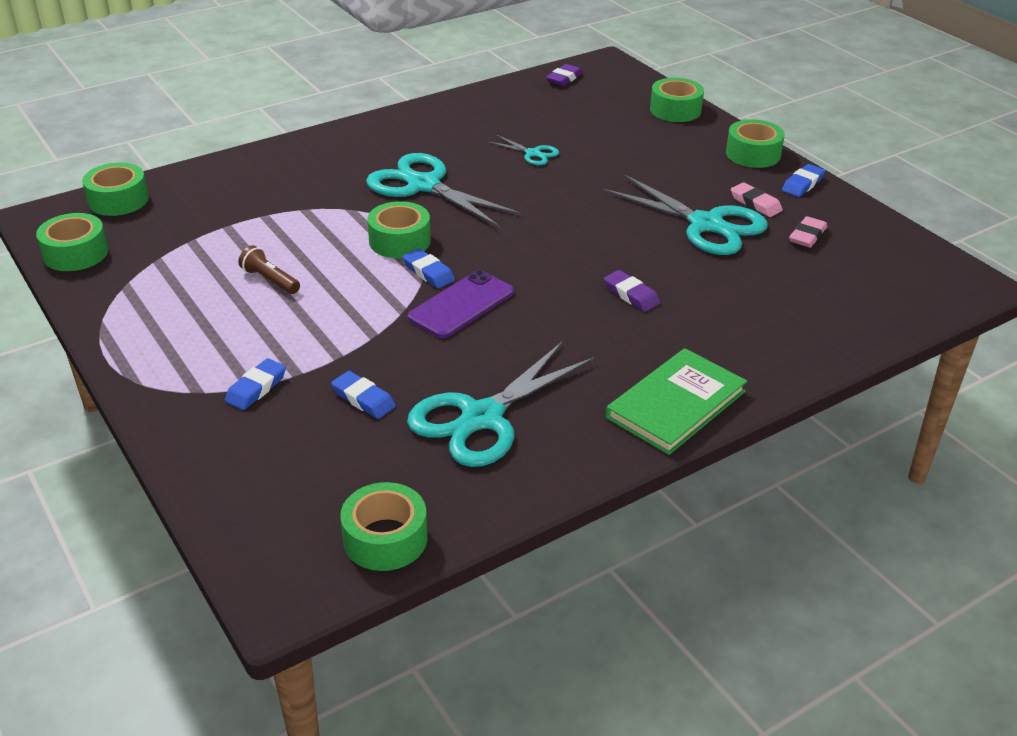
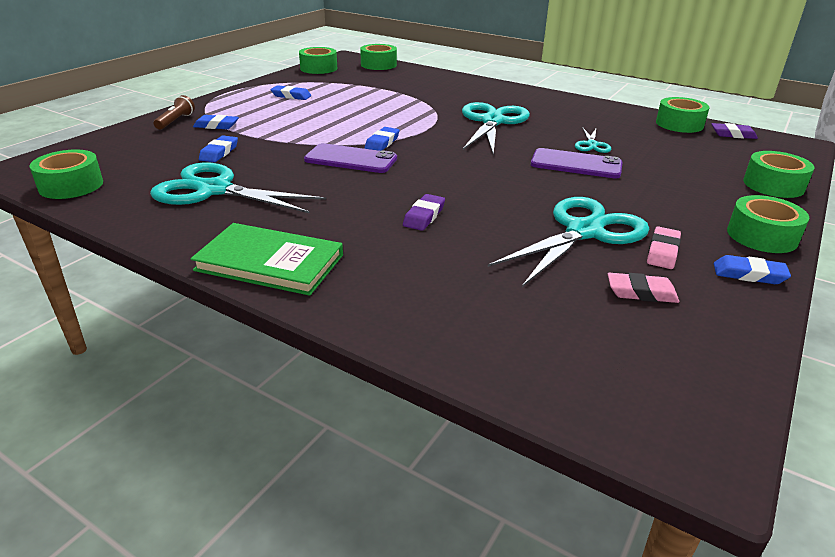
camera: 65 degrees right, 5 degrees down
(187, 303) = (291, 96): none -> blue eraser
(270, 280) = (331, 107): brown flashlight -> brown flashlight (176, 121)
(399, 241) = (412, 128): green tape -> green tape (679, 124)
(572, 179) = (576, 164): none -> purple phone
(706, 224) = (584, 232): turquoise scissors -> turquoise scissors turned 150 degrees counterclockwise

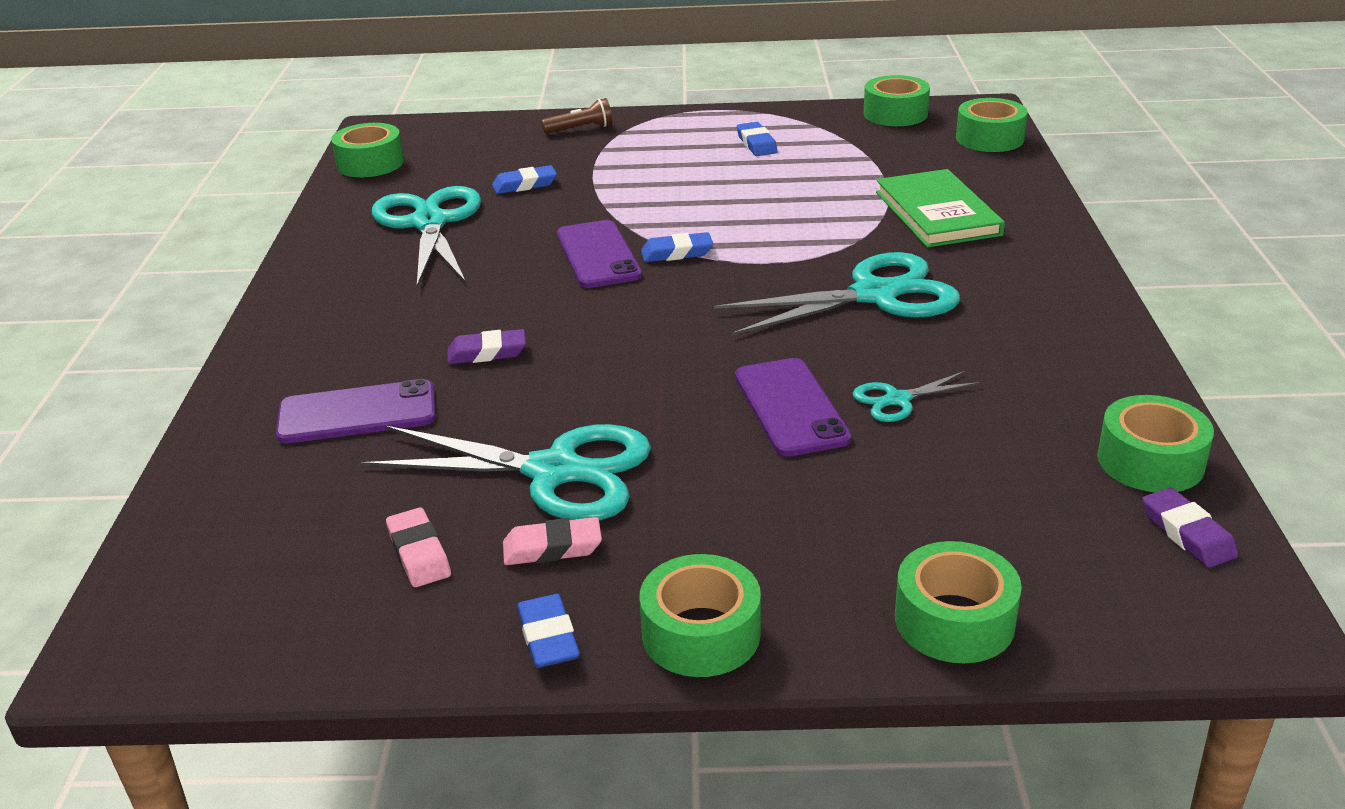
camera: 60 degrees right, 0 degrees up
(216, 126) = (597, 151): blue eraser -> none
(270, 263) = (303, 313): green book -> green book (937, 213)
(448, 275) = (357, 413): none -> purple phone

